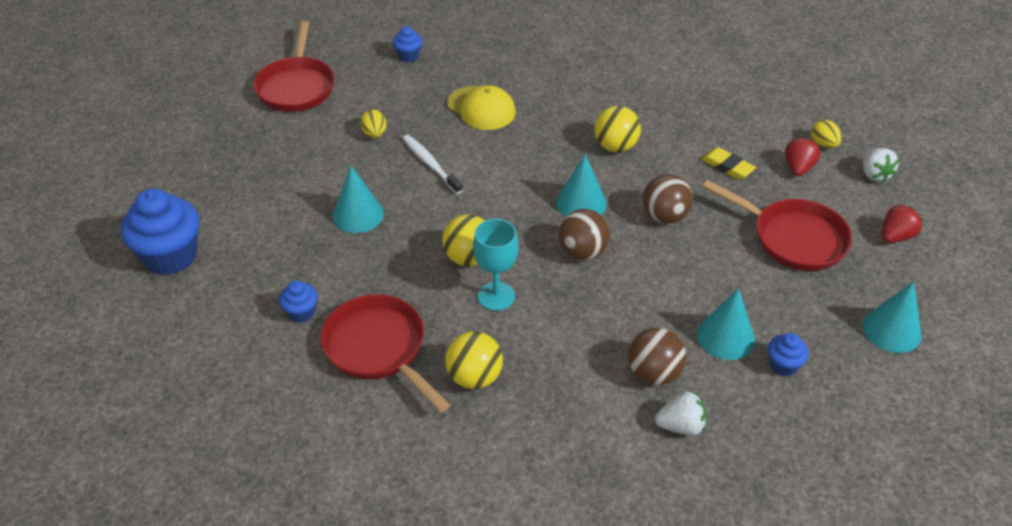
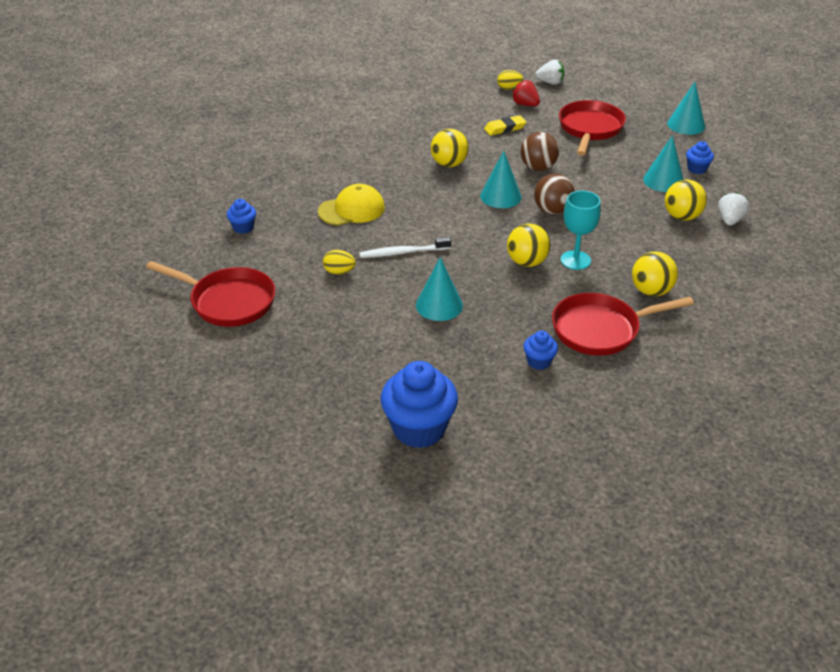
camera: 65 degrees left, 5 degrees down
(653, 373) = (682, 216): brown ball -> yellow ball
(793, 238) = (590, 129): red pan -> red pan turned 45 degrees counterclockwise
(895, 236) = (610, 96): red strawberry -> none

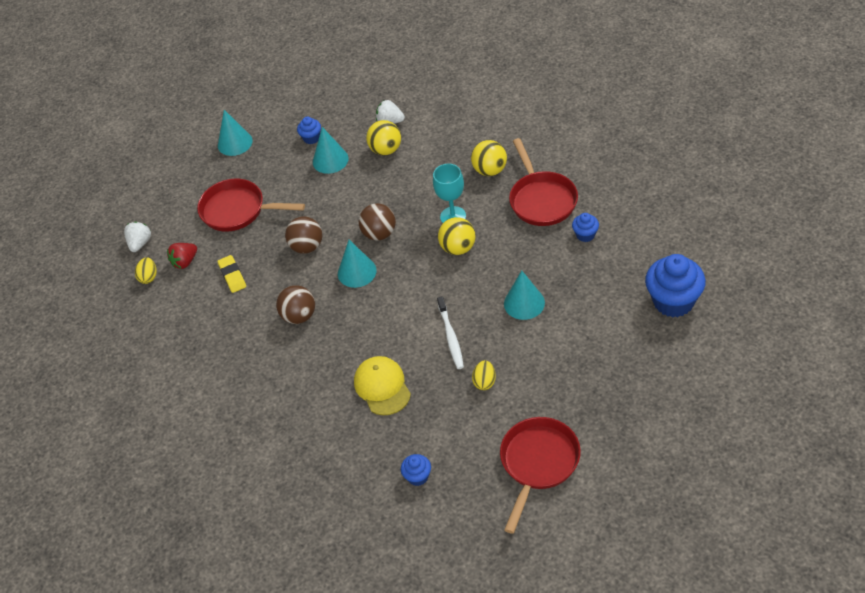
camera: 85 degrees left, 10 degrees up
(449, 164) = (299, 316): yellow ball -> brown ball

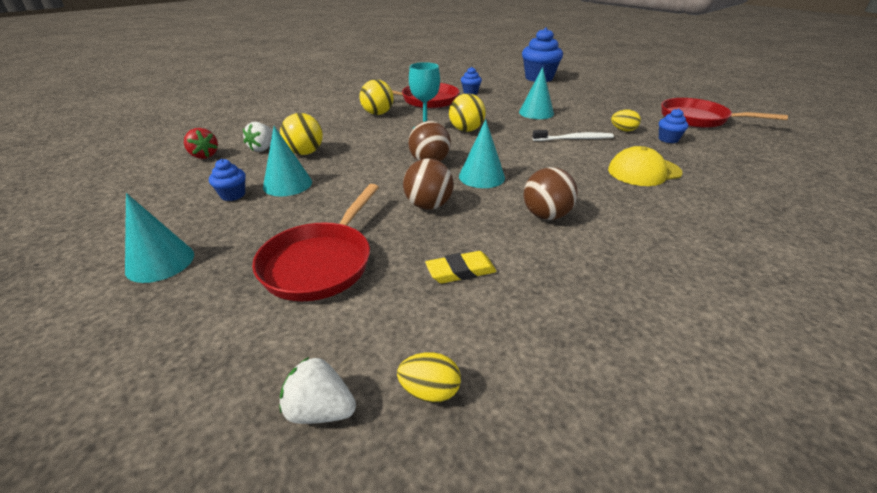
camera: 90 degrees left, 15 degrees down
(185, 262) = (408, 330): red strawberry -> red strawberry (204, 155)
(417, 476) = (745, 161): blue cupcake -> blue cupcake (668, 139)

